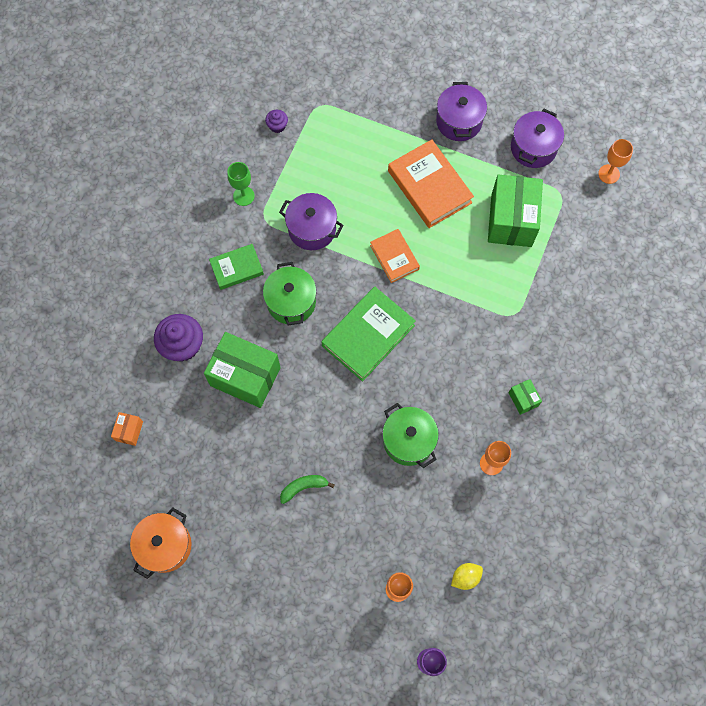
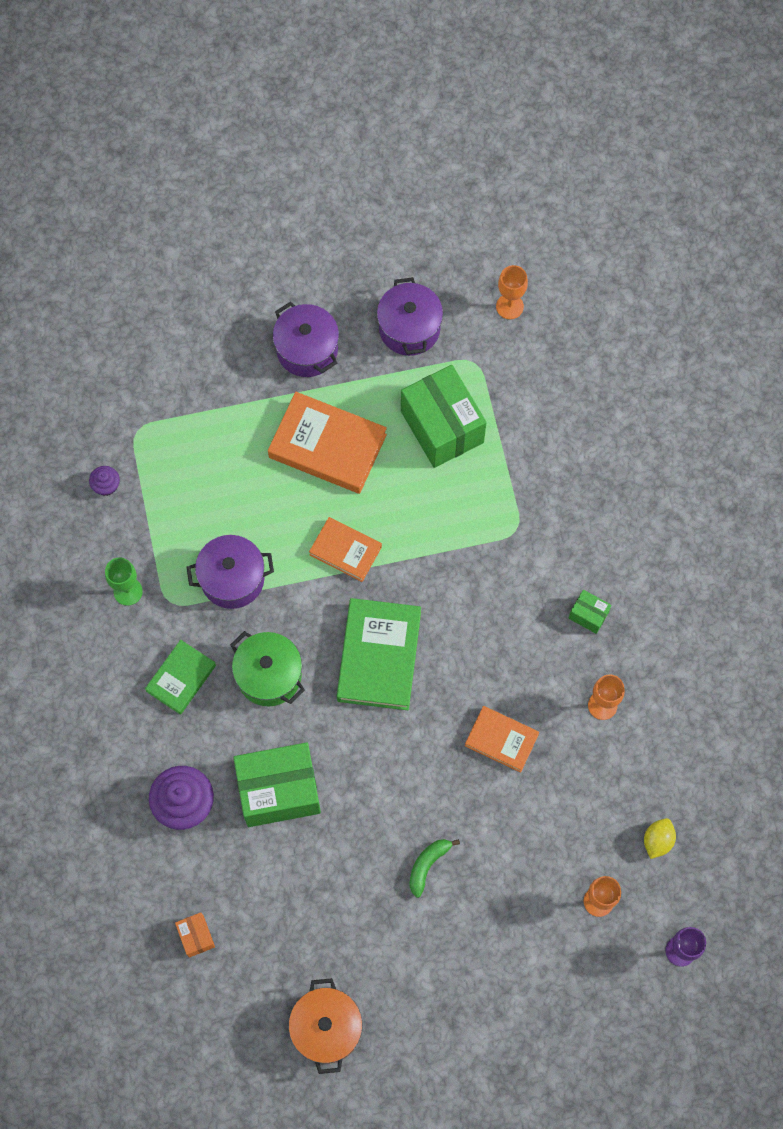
camera: 35 degrees left, 0 degrees up
(408, 440) = (501, 740): green pot -> orange book

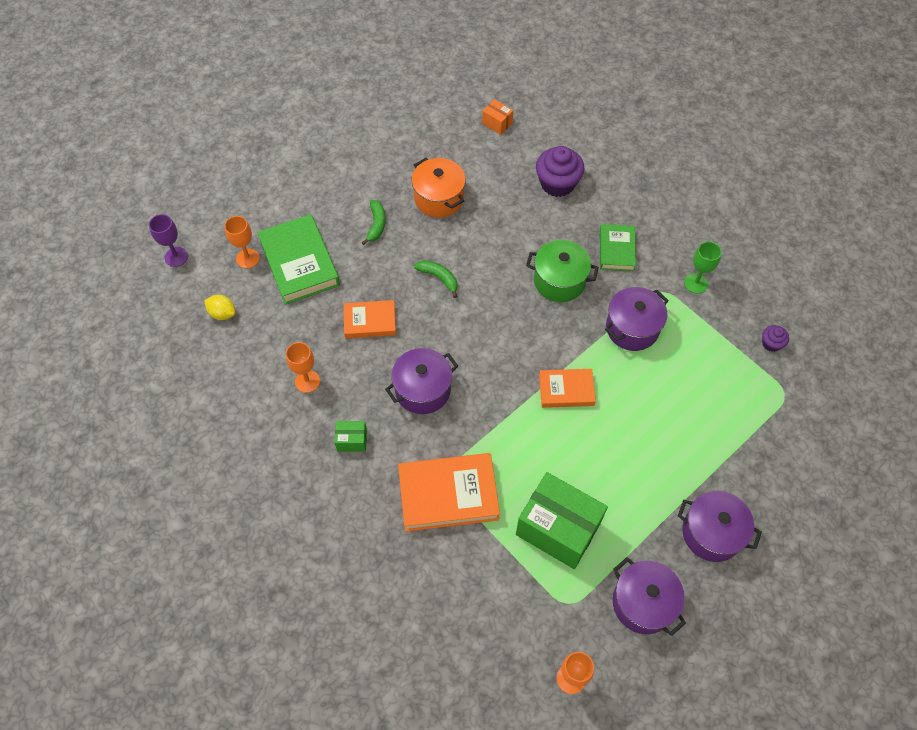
camera: 150 degrees right, 10 degrees down
(279, 790) = (503, 219): green box -> none
(326, 1028) = (386, 117): orange pot -> orange pot (439, 198)
(327, 446) = (636, 462): orange book -> orange book (448, 495)
(379, 656) = (491, 331): green book -> green book (299, 263)
(397, 752) = (439, 278): none -> green banana
(489, 630) = (423, 390): none -> purple pot
(657, 840) = (222, 313): yellow lemon -> yellow lemon turned 60 degrees counterclockwise

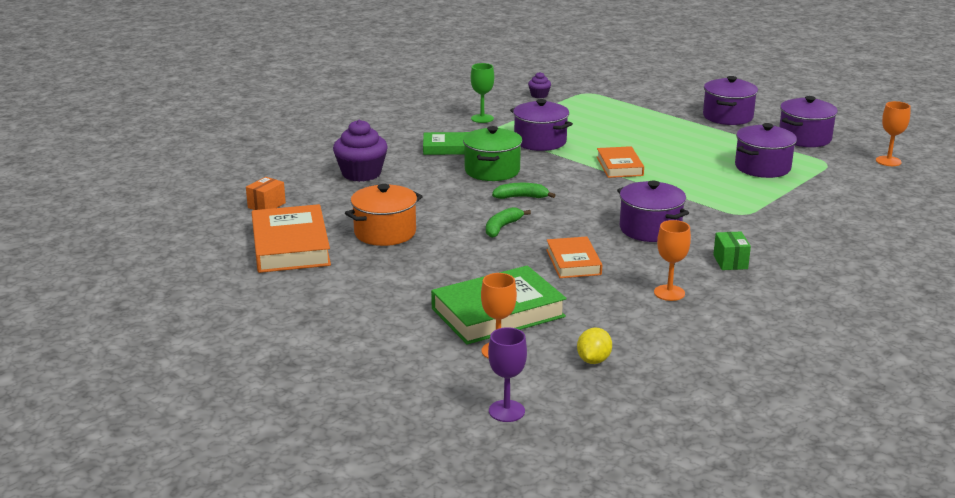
camera: 95 degrees left, 35 degrees down
(376, 225) = (429, 267): green banana -> green banana (521, 197)
(448, 495) = (760, 212): orange book -> orange book (291, 246)
(558, 529) = (762, 167): green box -> purple pot

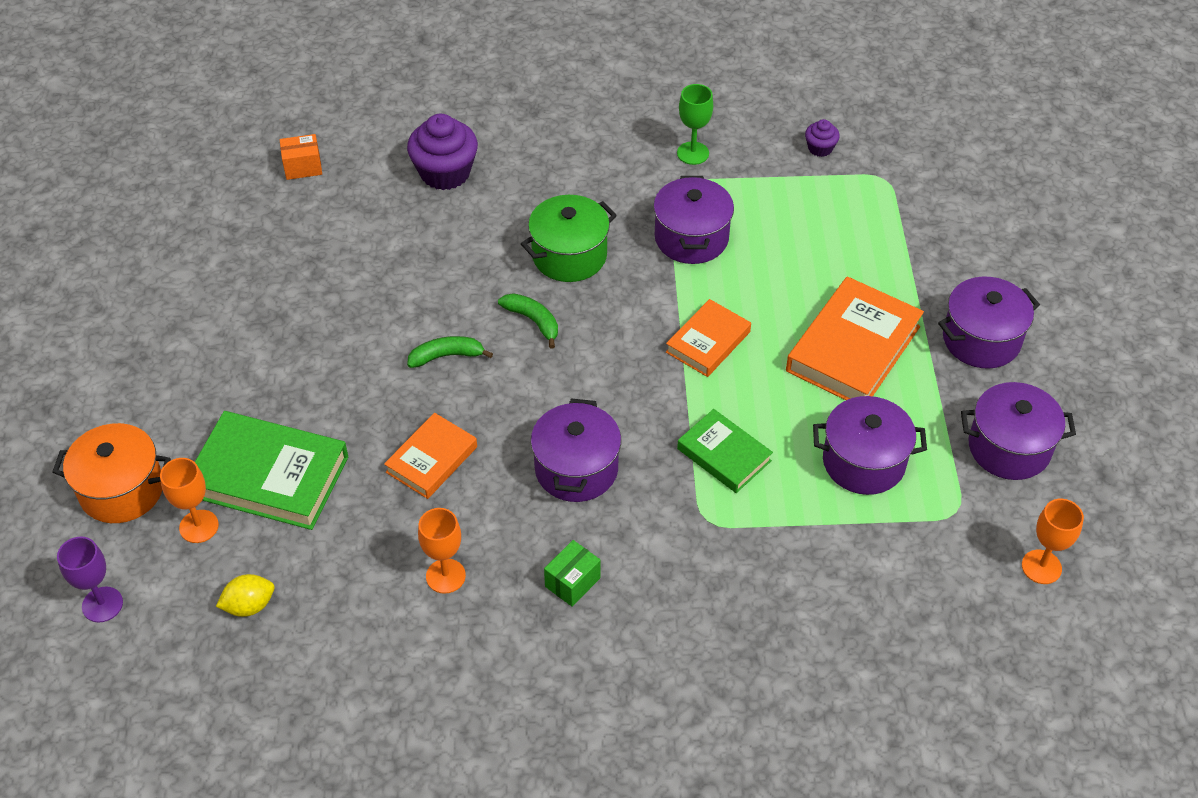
camera: 45 degrees right, 25 degrees up
(291, 246) = (243, 245): orange book -> orange book (853, 349)
(385, 233) = (340, 285): orange pot -> orange pot (122, 490)
(448, 147) = (584, 184): green book -> green book (724, 455)

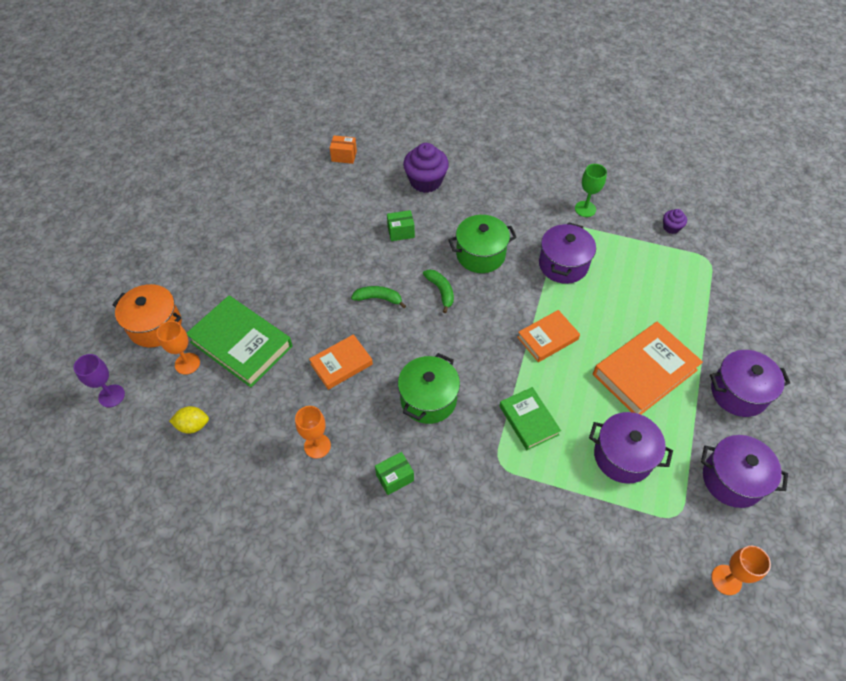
camera: 20 degrees right, 5 degrees up
(439, 255) = (401, 232): none -> green box
(576, 469) = (428, 399): purple pot -> green pot

